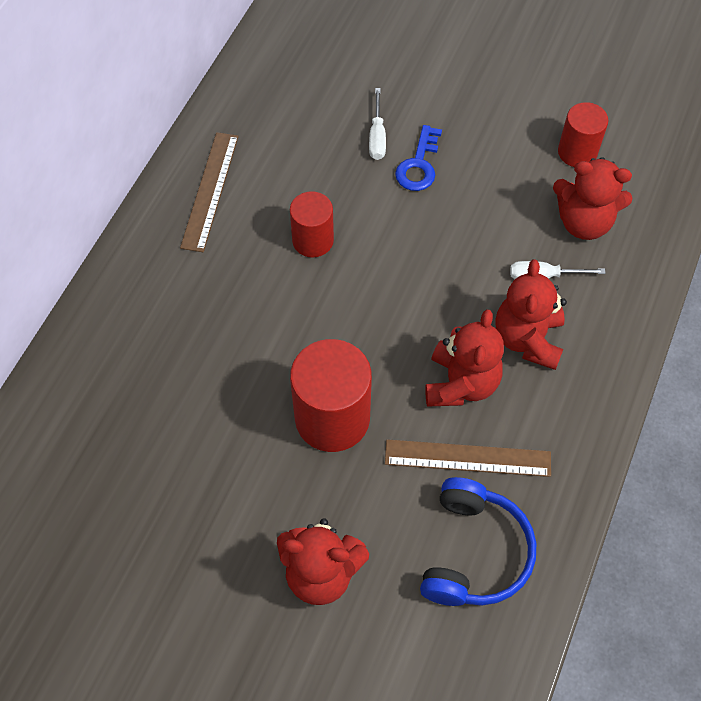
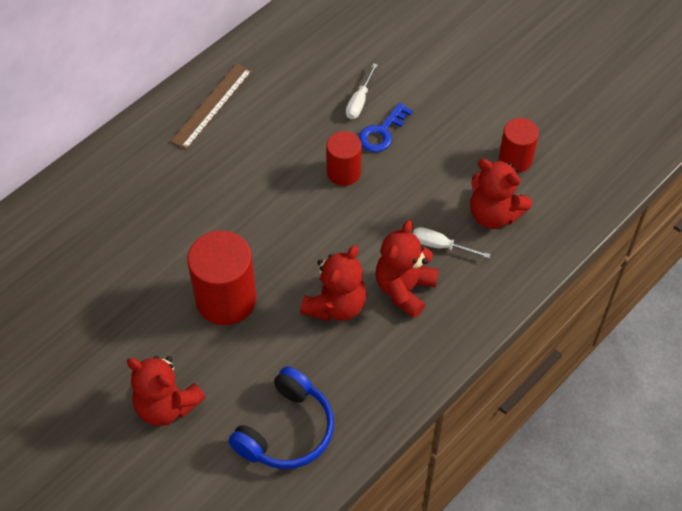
camera: 20 degrees right, 5 degrees down
(313, 240) = (272, 165): red cylinder -> red cylinder (343, 172)
(467, 458) = (314, 362): brown ruler -> none

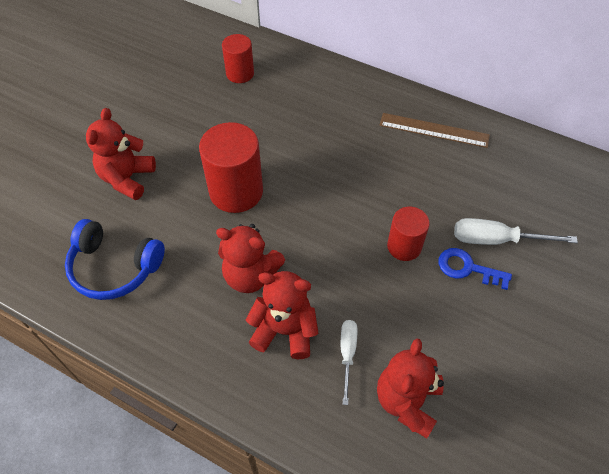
camera: 75 degrees right, 0 degrees up
(359, 101) = (496, 240): white screwdriver -> white screwdriver, size x1.55
(515, 159) = (493, 410): red cylinder -> red cylinder (240, 73)

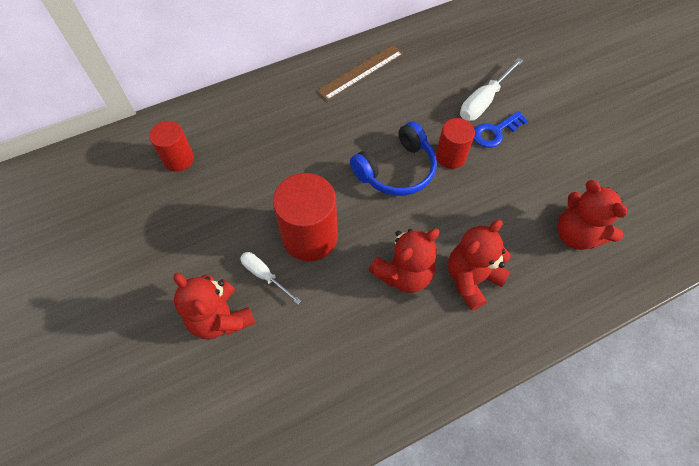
camera: 55 degrees left, 5 degrees up
(114, 267) = (316, 381): blue headphones -> blue headphones (396, 170)
(347, 354) = (518, 248): white screwdriver -> white screwdriver (264, 275)

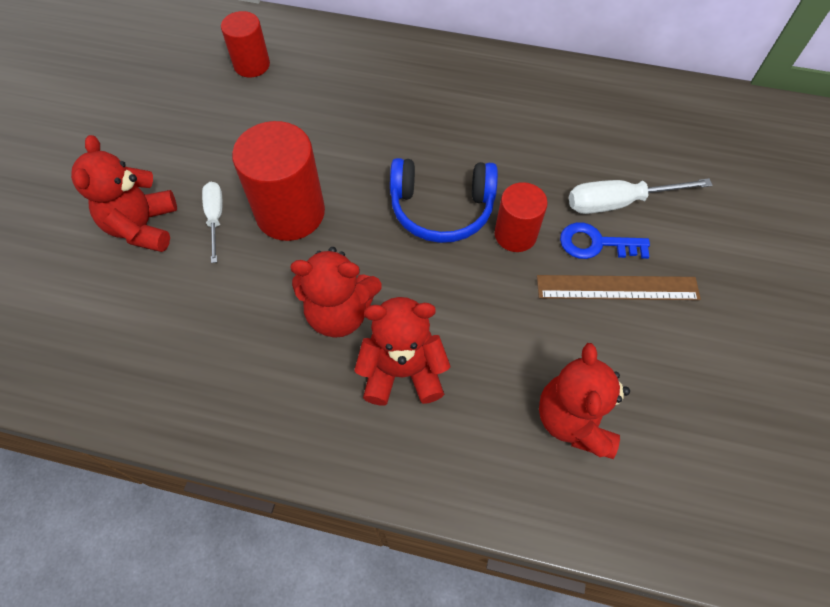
camera: 40 degrees right, 0 degrees up
(361, 72) = (509, 89): brown ruler -> brown ruler (617, 288)

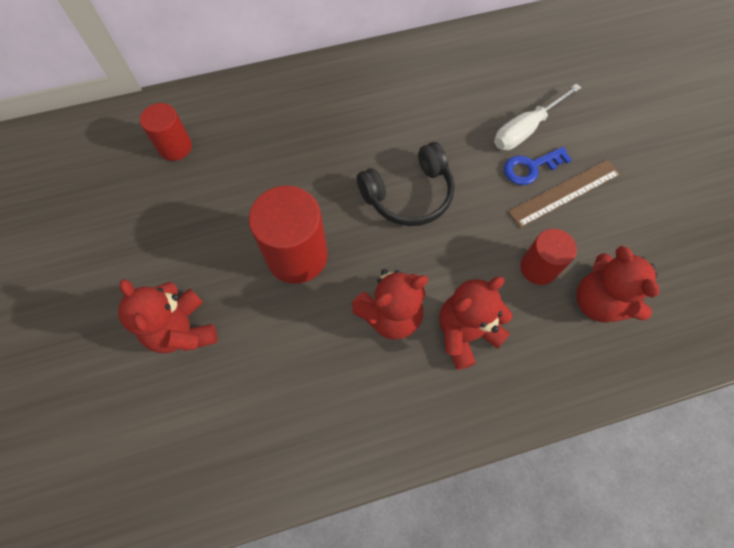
camera: 30 degrees left, 5 degrees up
(215, 218) = (239, 291): white screwdriver -> none
(441, 208) = (408, 194): blue headphones -> black headphones
(515, 234) = (473, 188): red cylinder -> red cylinder (538, 268)

